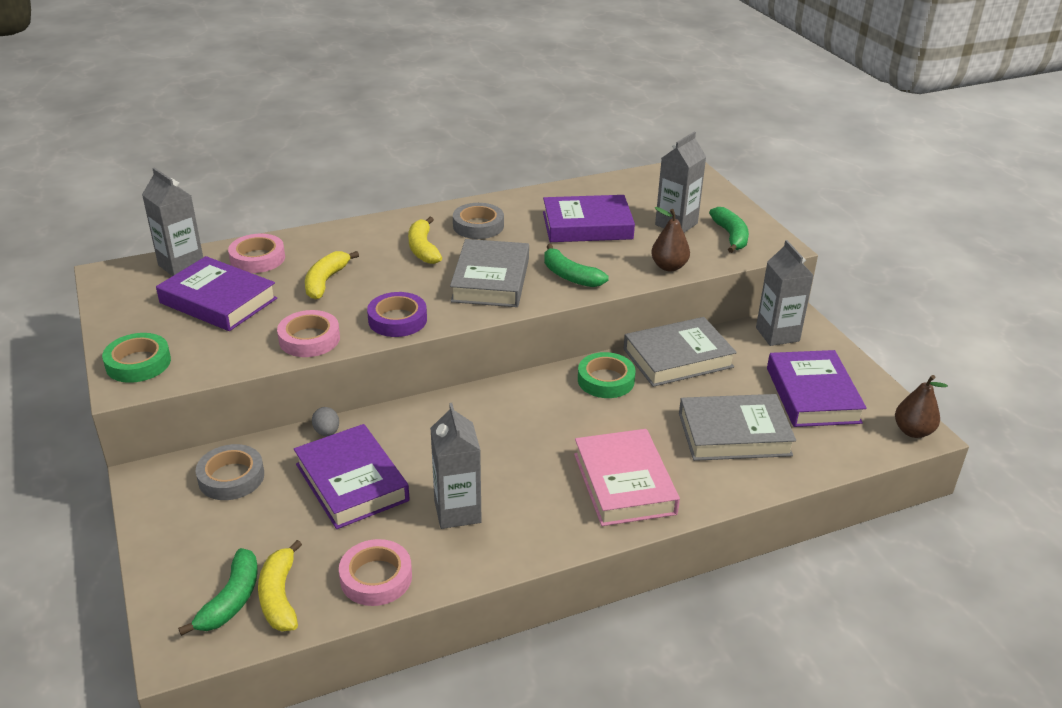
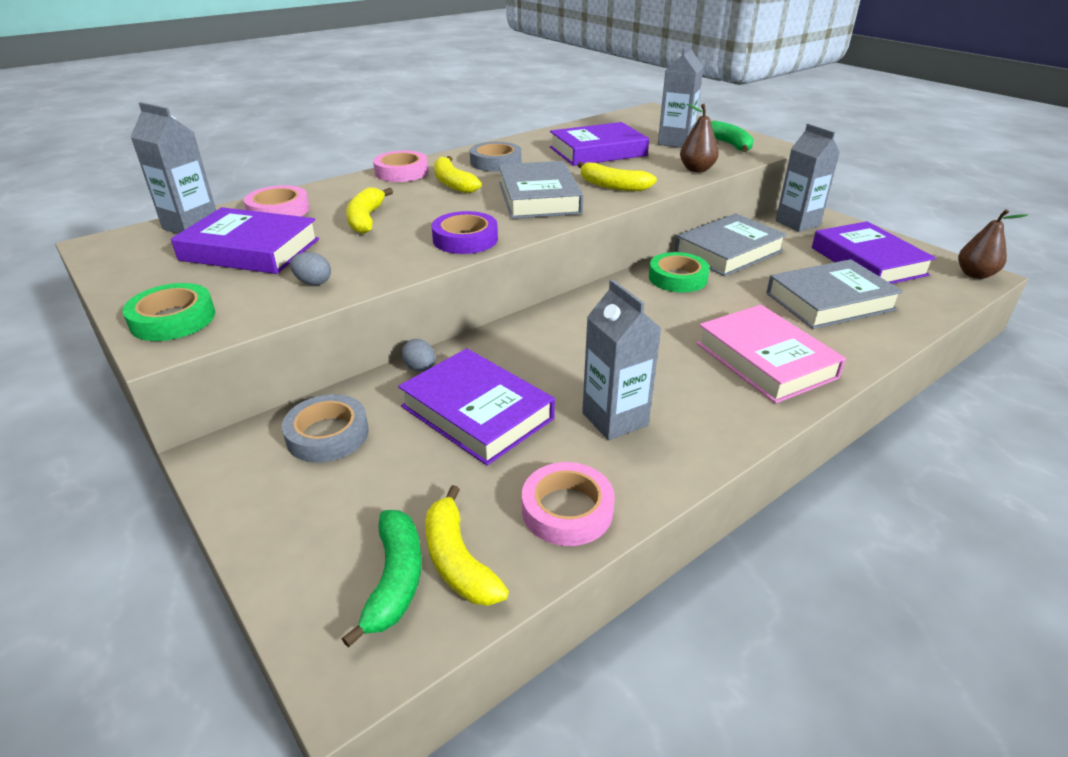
camera: 15 degrees left, 0 degrees up
(253, 345) = (313, 282): none -> grey egg
(309, 339) = (377, 268): pink tape -> pink tape (401, 172)
(570, 276) = (612, 186): green banana -> yellow banana

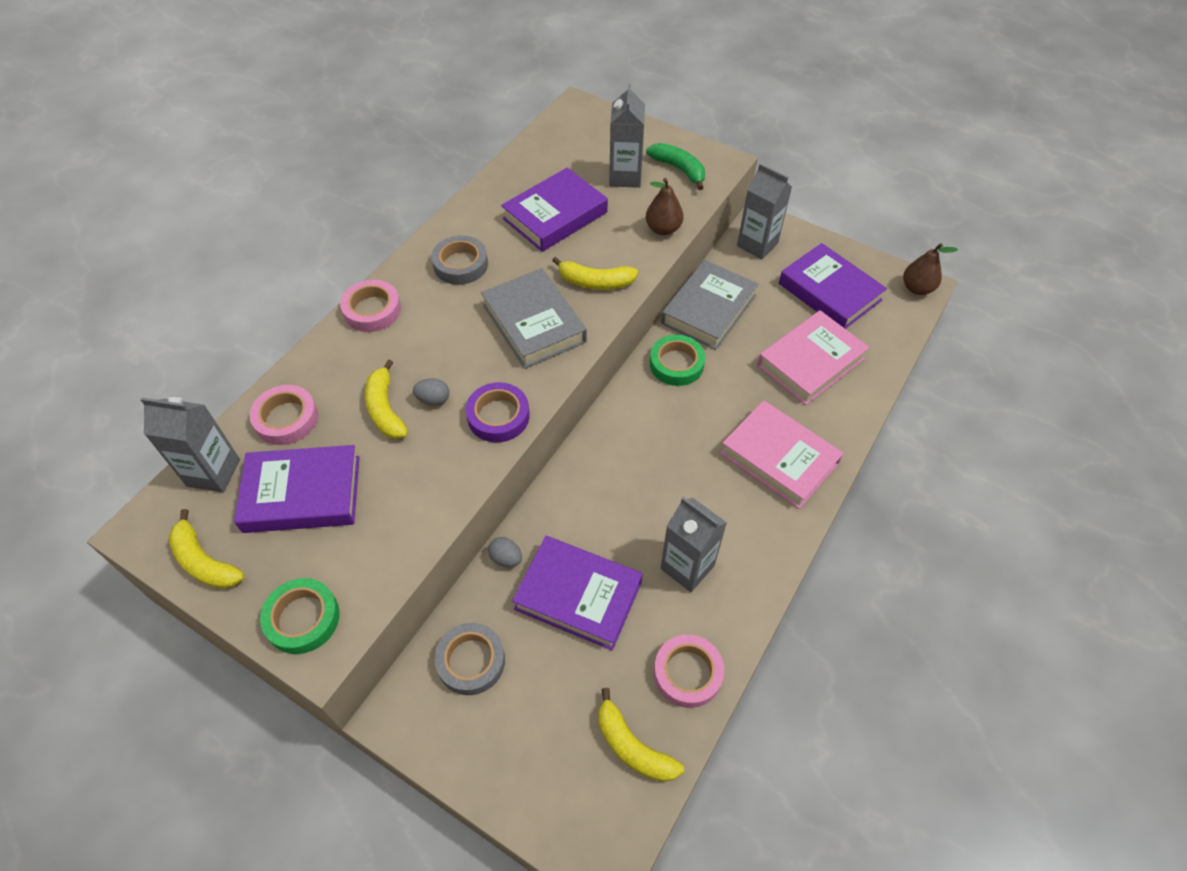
camera: 20 degrees left, 20 degrees up
(313, 282) = (396, 526): grey egg -> grey egg (433, 399)
(395, 580) = (598, 779): green banana -> none
(453, 183) = (437, 319): yellow banana -> yellow banana (204, 561)
(829, 301) = (810, 362): grey book -> pink book

